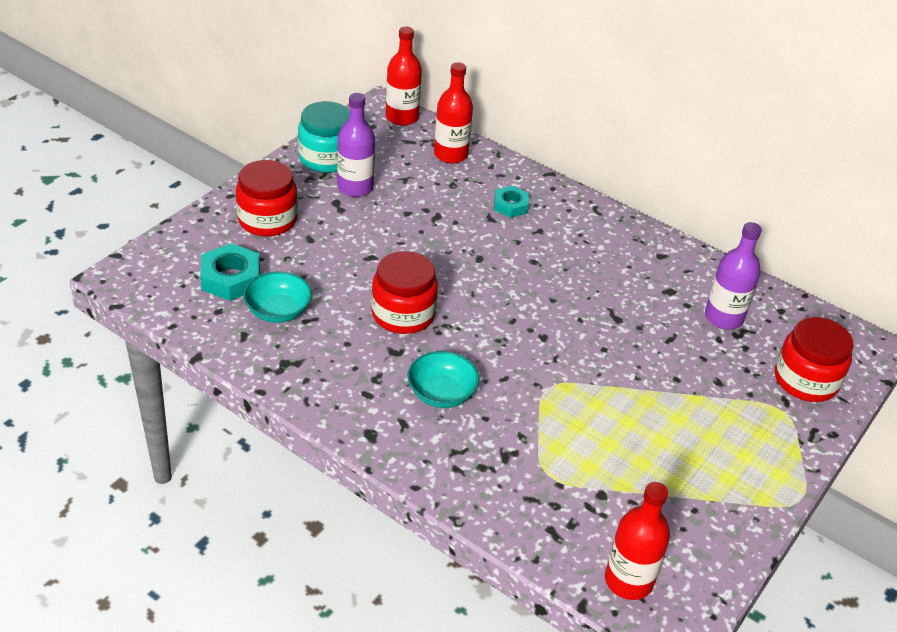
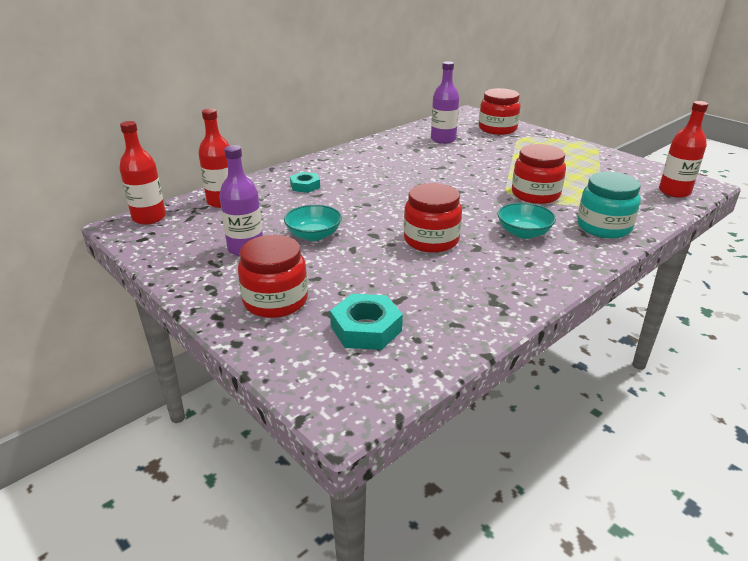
camera: 75 degrees left, 10 degrees down
(278, 311) = (421, 302): turquoise bowl -> turquoise bowl (314, 235)
(326, 158) = (188, 260): turquoise jar -> turquoise jar (604, 227)
(559, 411) = (535, 194): none -> red jar

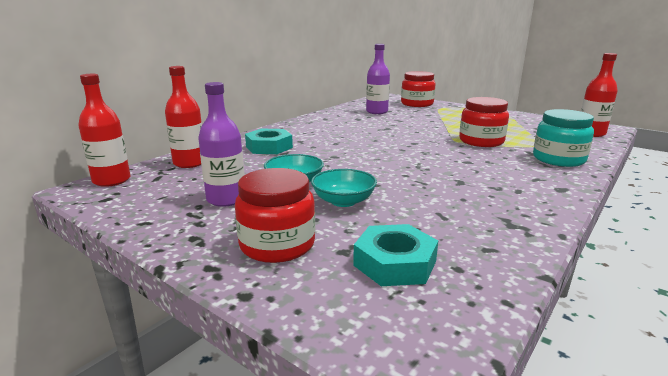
camera: 10 degrees left, 10 degrees down
(305, 186) = (269, 147): turquoise nut -> turquoise nut, size x1.55
(431, 240) = (413, 179): red jar -> none
(523, 233) = (493, 168): turquoise bowl -> turquoise bowl (343, 201)

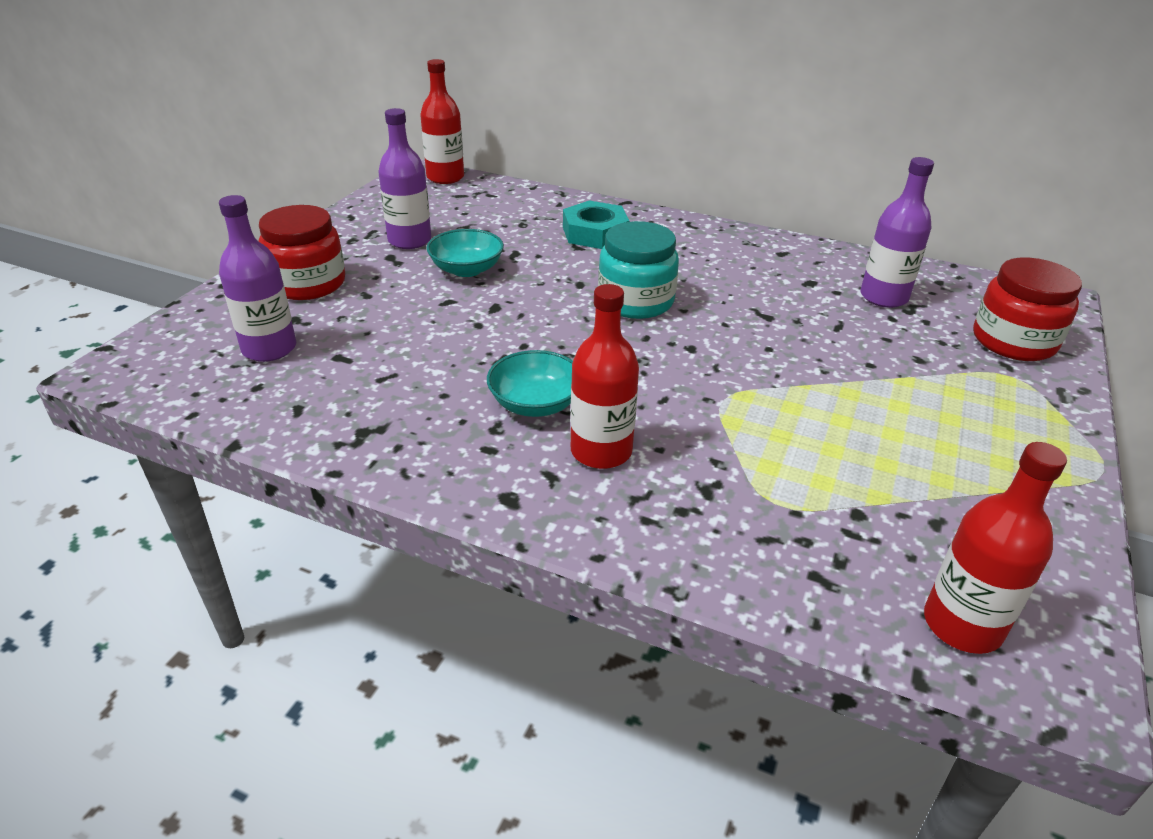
camera: 75 degrees right, 15 degrees up
(189, 163) = (510, 200): red bottle -> red bottle (601, 451)
(343, 201) = (417, 306): turquoise bowl -> turquoise bowl (535, 404)
(394, 263) = (269, 349): turquoise nut -> purple bottle
(481, 141) = (750, 424): red jar -> none
(558, 159) = (681, 521): turquoise jar -> turquoise jar (636, 301)

